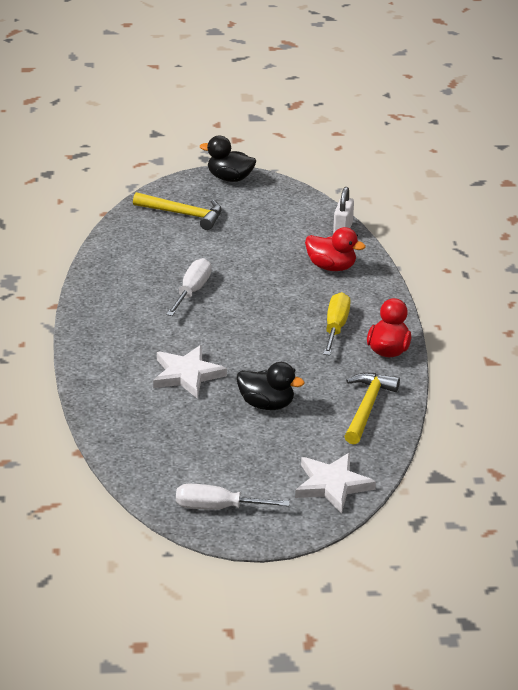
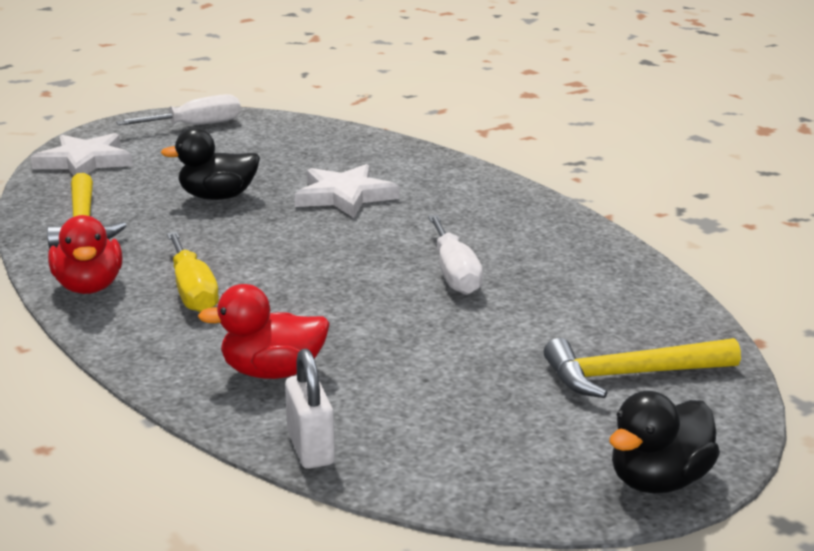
camera: 150 degrees right, 10 degrees down
(229, 178) = (659, 481): black duck -> black duck turned 150 degrees clockwise

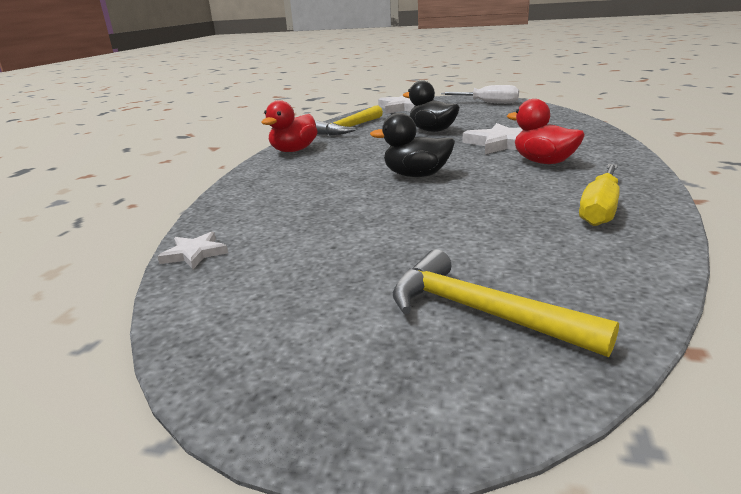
camera: 50 degrees right, 0 degrees up
(192, 292) = (327, 164): yellow screwdriver -> yellow screwdriver (599, 209)
(273, 372) = (272, 210): red duck -> red duck (543, 162)
(310, 448) = (194, 253): white padlock -> white star
(454, 274) = (485, 197): white screwdriver -> none
(659, 481) = (316, 413): black duck -> black duck (416, 175)

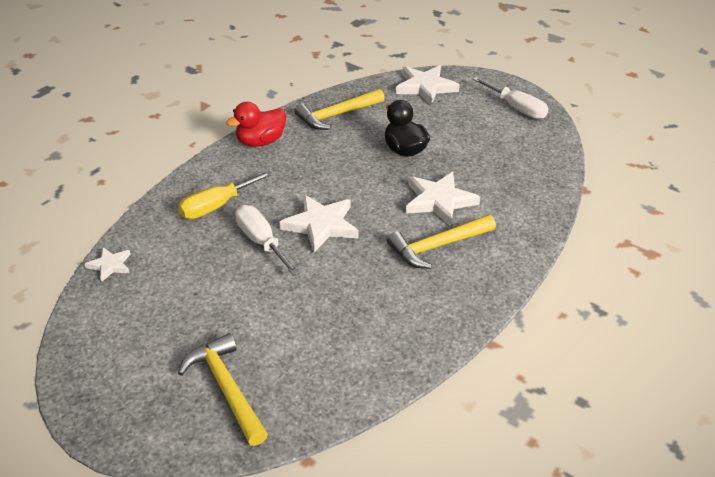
camera: 20 degrees right, 15 degrees up
(367, 197) = (261, 242): none -> white screwdriver
(416, 175) = (321, 225): black duck -> white star
(543, 162) = (438, 246): red duck -> yellow hammer
(599, 209) = (402, 327): yellow screwdriver -> yellow screwdriver (216, 206)

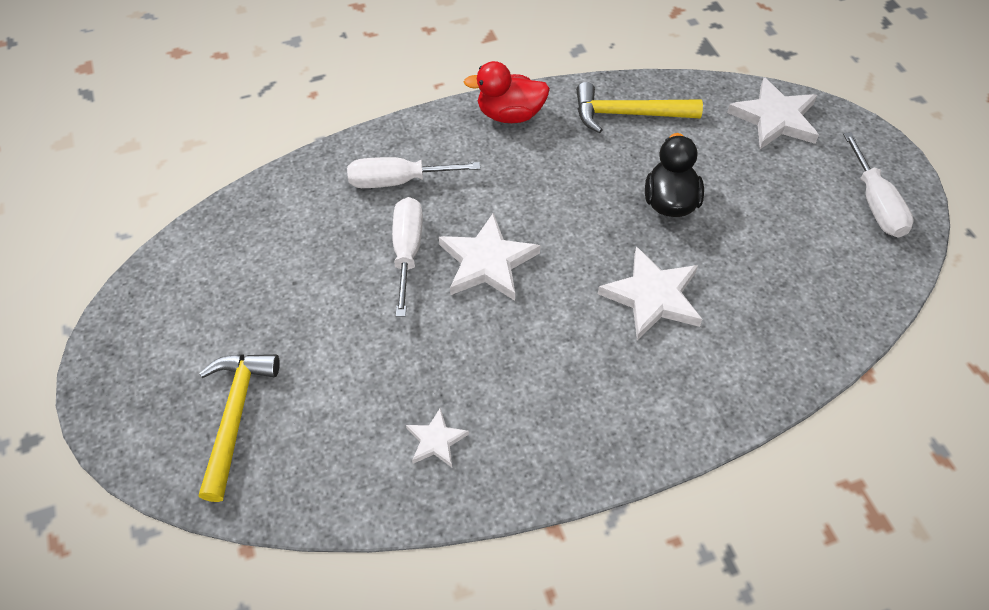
camera: 35 degrees right, 15 degrees up
(110, 265) = (242, 205): white star -> white star (436, 440)
(216, 206) = (398, 181): yellow screwdriver -> white screwdriver
(438, 246) = (598, 360): yellow hammer -> none

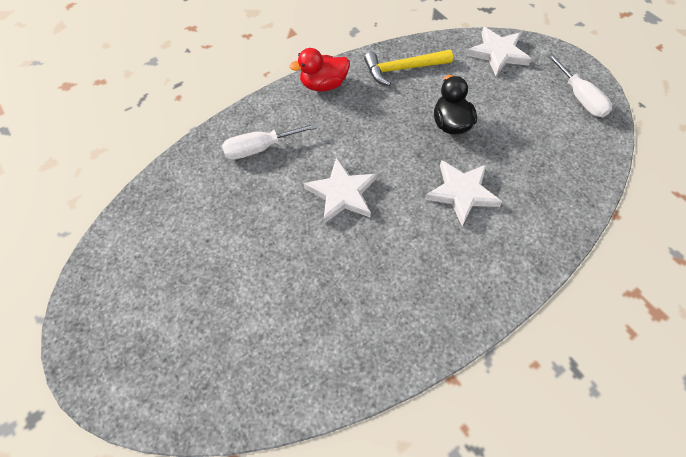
camera: 15 degrees left, 5 degrees up
(235, 417) = (193, 356): yellow hammer -> none
(407, 251) = (283, 198): white screwdriver -> none
(436, 440) = (348, 335): white star -> none

